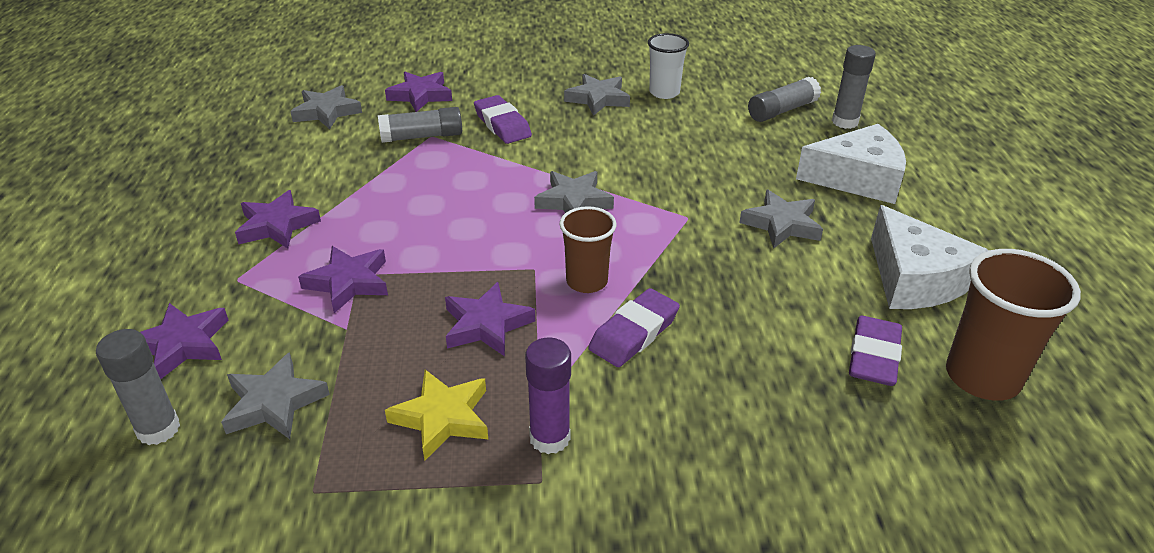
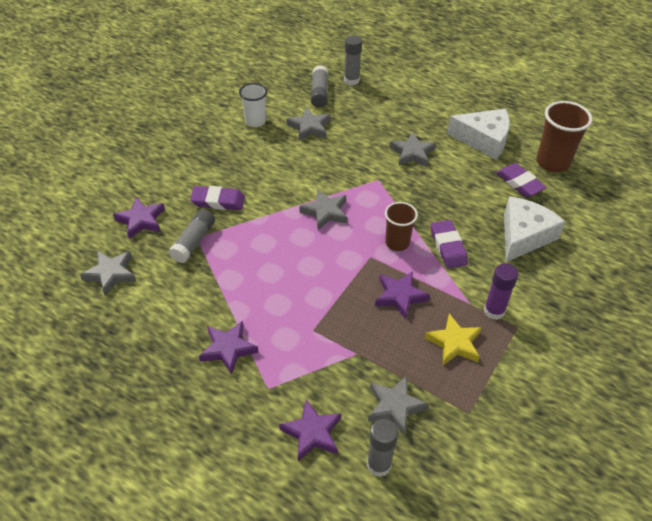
camera: 55 degrees left, 10 degrees up
(348, 282) = (317, 337): purple star -> none
(598, 99) = (233, 149): grey star -> grey star (309, 127)
(857, 179) = (401, 108): white cheese -> white cheese (524, 236)

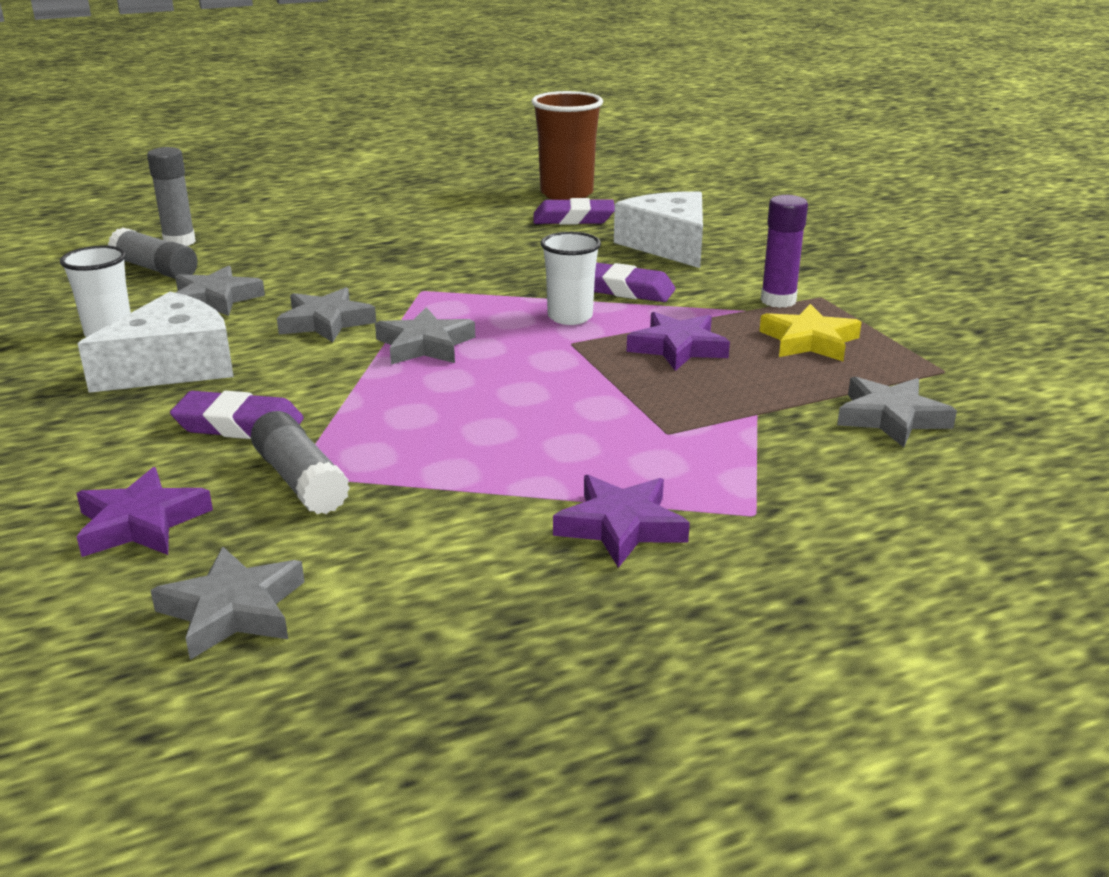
camera: 55 degrees left, 20 degrees down
(218, 201) = (239, 425): purple eraser -> purple eraser turned 60 degrees clockwise
(312, 433) = (892, 502): purple star -> none
(379, 465) = (998, 465): grey glue stick -> none
(397, 243) = (570, 317): brown cup -> white cup
(412, 153) = (409, 254): grey star -> grey star (326, 322)
(484, 140) = (463, 211): white cheese -> white cheese (173, 366)

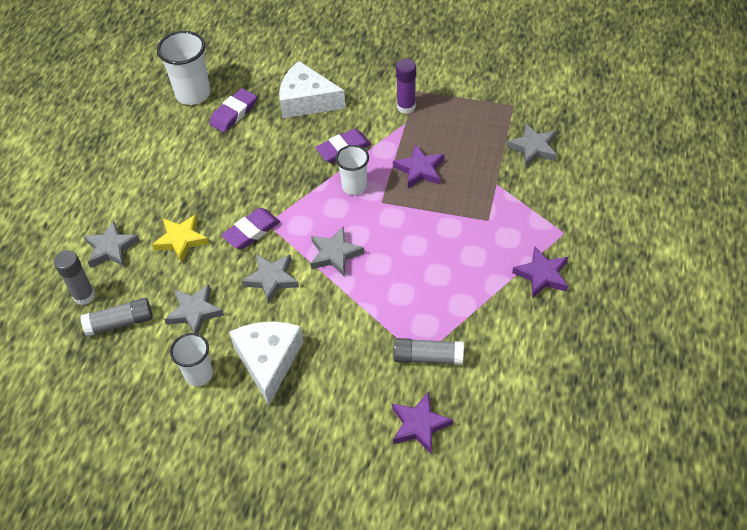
camera: 50 degrees left, 25 degrees up
(233, 610) = (508, 417): grey star -> grey star (111, 248)
(239, 425) = (357, 358): purple eraser -> purple eraser (251, 231)
(566, 194) = (193, 94): brown cup -> white cup
(809, 341) = (452, 125): yellow star -> yellow star (181, 240)

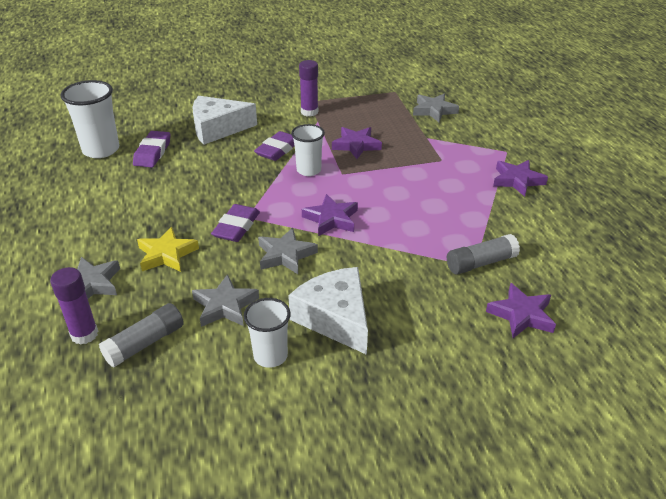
camera: 30 degrees left, 15 degrees down
(84, 296) = (84, 334): grey glue stick -> purple glue stick
(335, 254) = (331, 219): grey star -> purple star

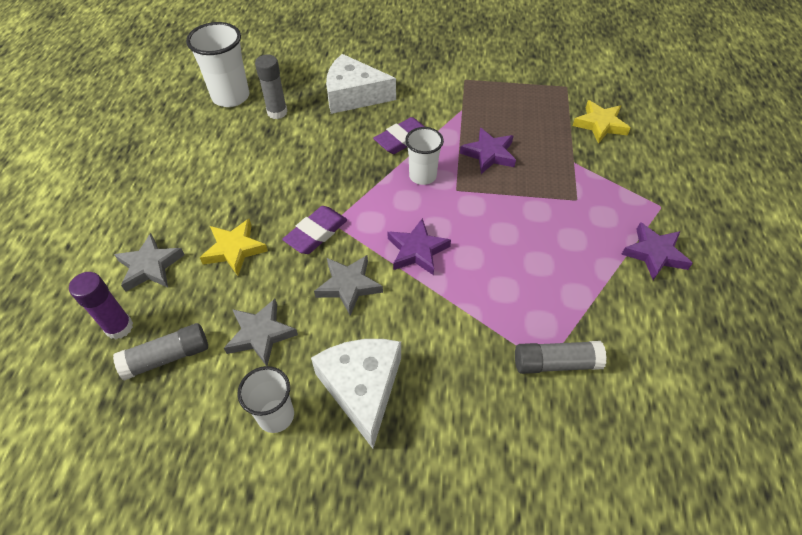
camera: 20 degrees right, 15 degrees up
(152, 152) = (277, 112): purple eraser -> grey glue stick
(309, 112) = (458, 95): purple glue stick -> none
(434, 110) = (600, 124): grey star -> yellow star
(521, 315) = (569, 454): purple star -> none

